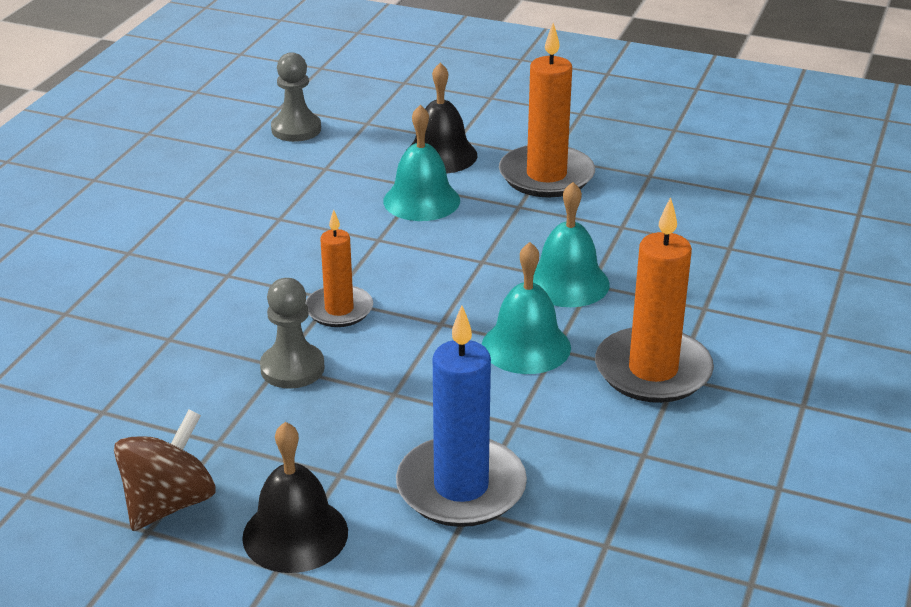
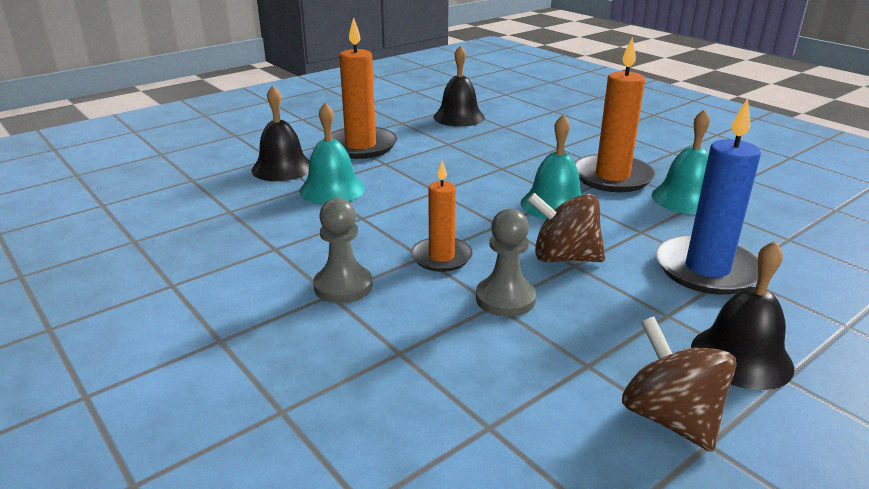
camera: 60 degrees left, 5 degrees down
(296, 129) = (151, 207): grey pawn -> grey pawn (343, 286)
(403, 383) = (564, 258): none -> brown spinning top
(567, 283) = (493, 173): turquoise bell -> turquoise bell (686, 198)
(718, 207) = (459, 117): none -> black bell

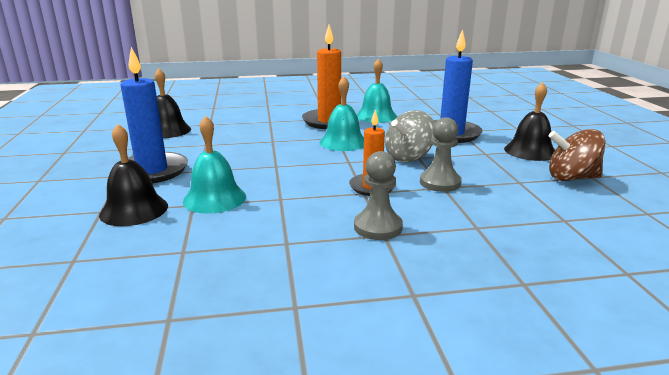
camera: 60 degrees left, 5 degrees down
(360, 146) = (152, 171): orange candle -> blue candle
(564, 258) = (408, 157): brown spinning top -> grey spinning top

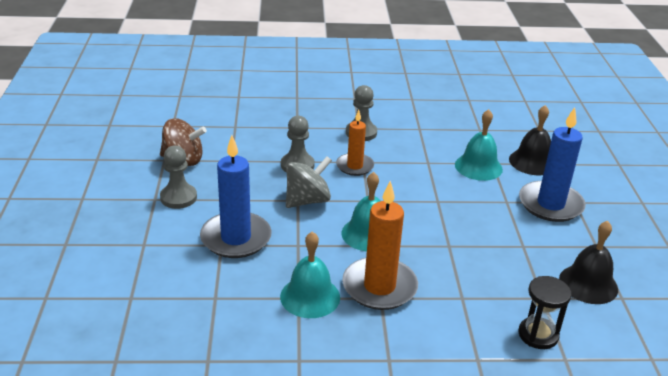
camera: 175 degrees left, 10 degrees up
(224, 112) = (538, 335): none -> black hourglass
(530, 151) = (178, 197): black bell -> grey pawn

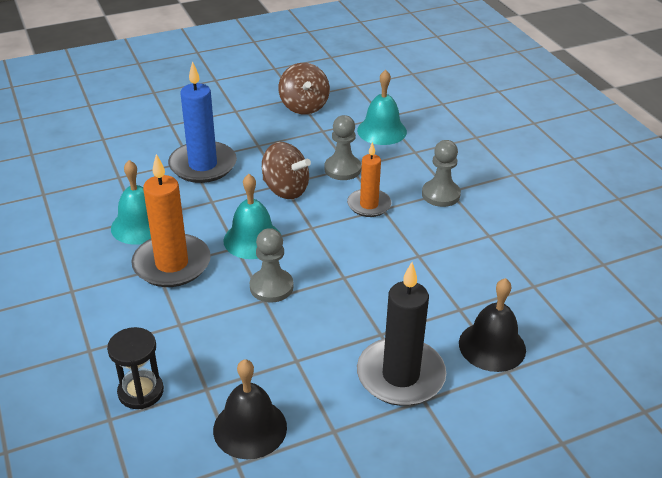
camera: 70 degrees right, 5 degrees up
(178, 197) = (244, 121): grey pawn -> grey pawn (271, 287)
(307, 200) = (285, 189): grey spinning top -> brown spinning top
(478, 167) = (441, 298): turquoise bell -> turquoise bell (382, 131)
(550, 204) = (400, 375): blue candle -> black candle

